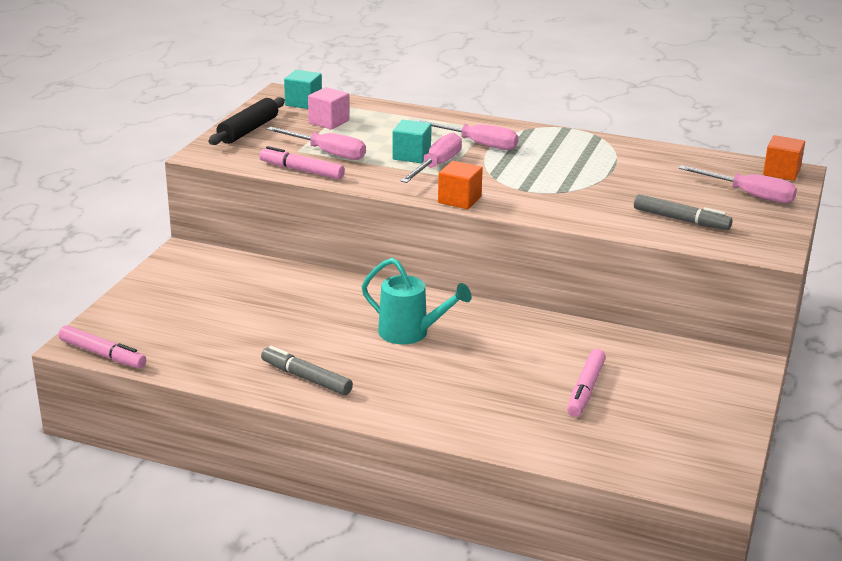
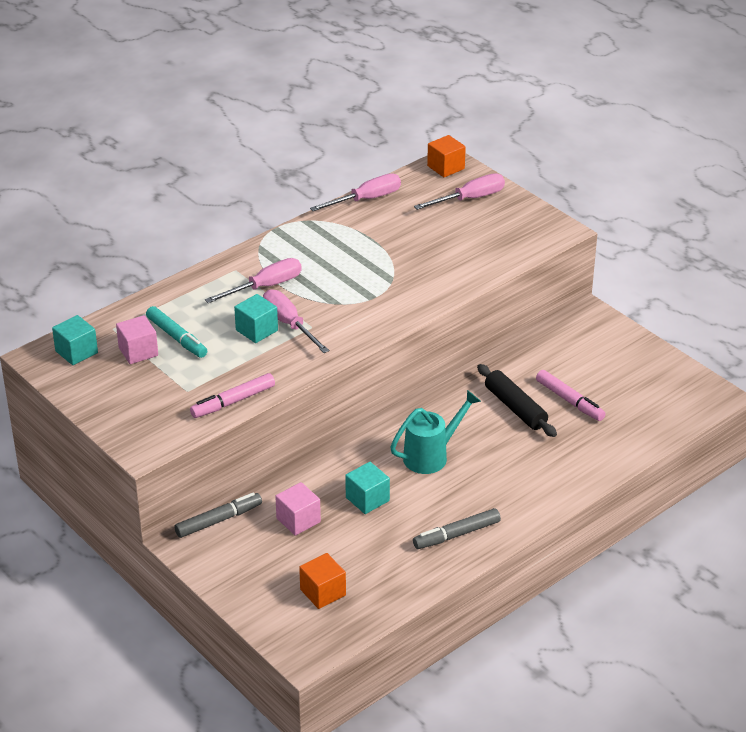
camera: 60 degrees left, 10 degrees up
(103, 354) = (333, 643): pink marker -> none
(248, 130) = (112, 406): black rolling pin -> black rolling pin (515, 408)
(256, 293) = (298, 520): none -> pink cube
(315, 318) = (367, 499): none -> turquoise cube
(327, 153) = (208, 375): pink screwdriver -> pink screwdriver (366, 199)
(364, 130) = (177, 338): none -> turquoise marker
(459, 200) = (364, 336): orange cube -> orange cube (323, 592)
(681, 220) = (484, 246): grey marker -> grey marker (218, 520)

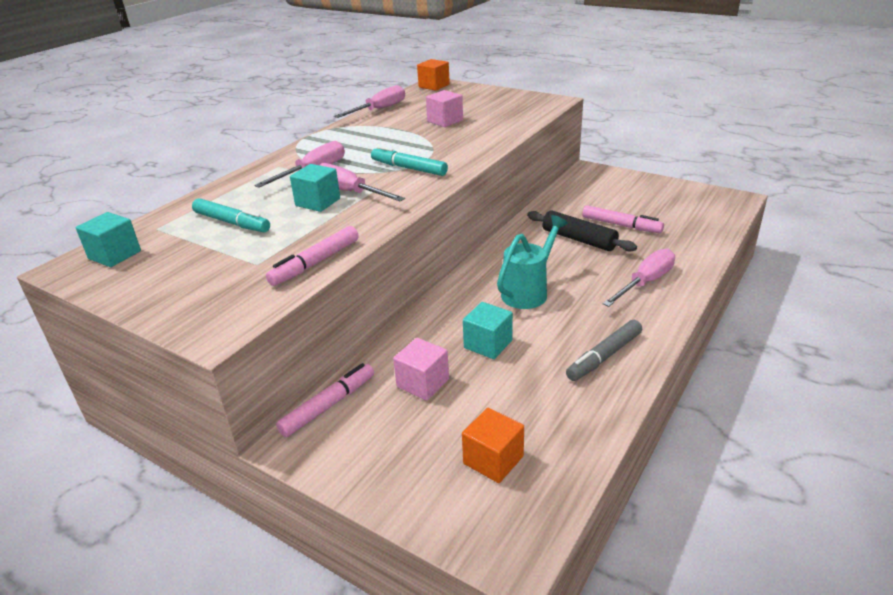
camera: 15 degrees left, 5 degrees down
(138, 351) = (190, 241): pink cube -> pink cube (445, 121)
(218, 520) = (328, 405): grey marker -> pink marker
(355, 304) = (409, 168): none -> turquoise marker
(470, 199) = (466, 97): pink screwdriver -> pink screwdriver (645, 282)

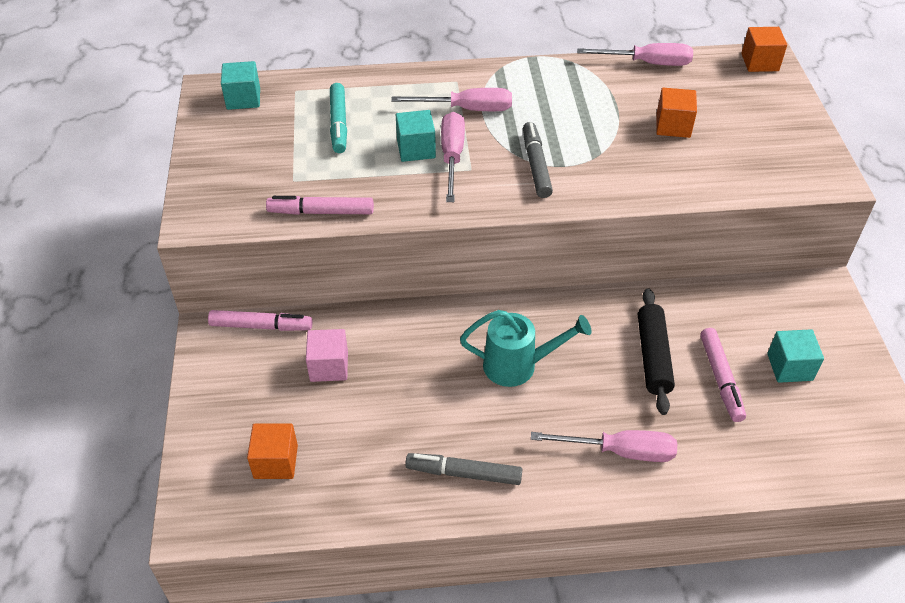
camera: 50 degrees right, 15 degrees up
(409, 168) = (536, 165): turquoise marker -> grey marker
(445, 121) = (673, 126): pink cube -> orange cube
(488, 344) = (413, 380): turquoise cube -> turquoise cube (789, 367)

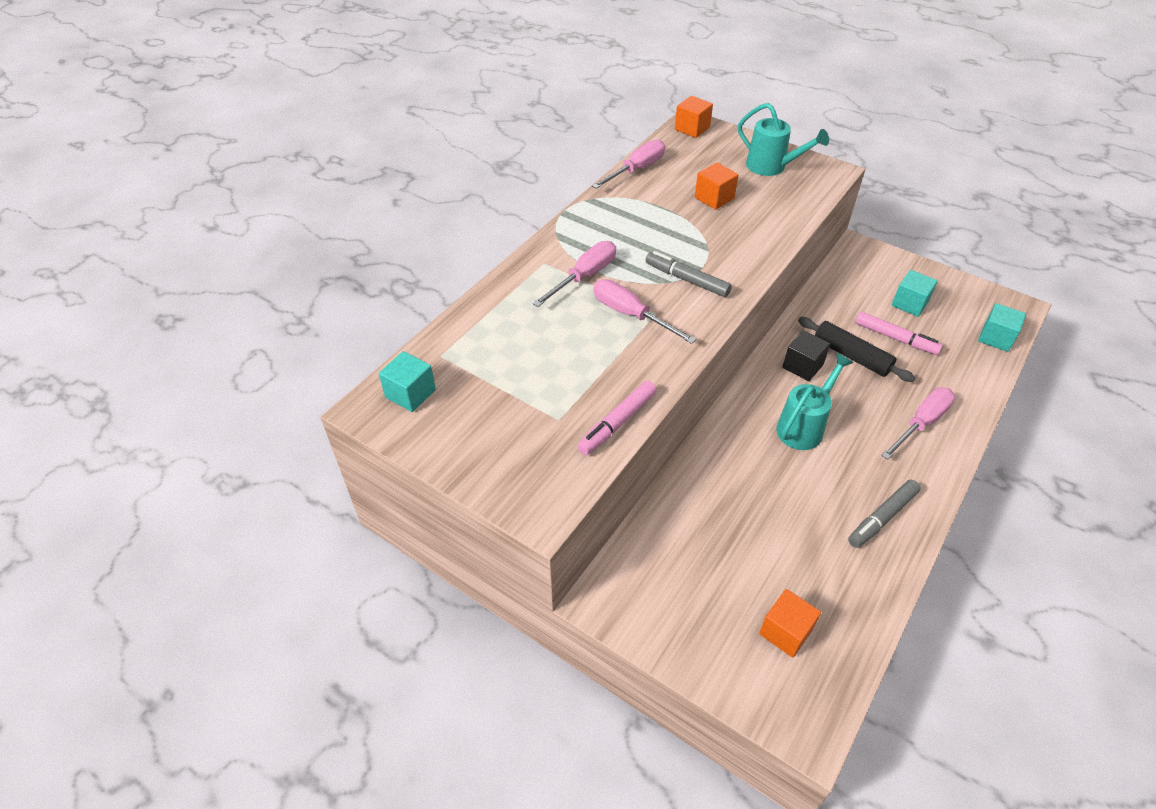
camera: 50 degrees left, 0 degrees up
(261, 326) = (625, 558): pink marker -> none
(329, 366) = (711, 538): pink cube -> none
(339, 124) = (517, 353): turquoise marker -> none
(416, 149) = (600, 328): turquoise cube -> turquoise cube (996, 338)
(596, 328) = (802, 366): none -> black cube
(776, 137) = (771, 167): none -> turquoise watering can

